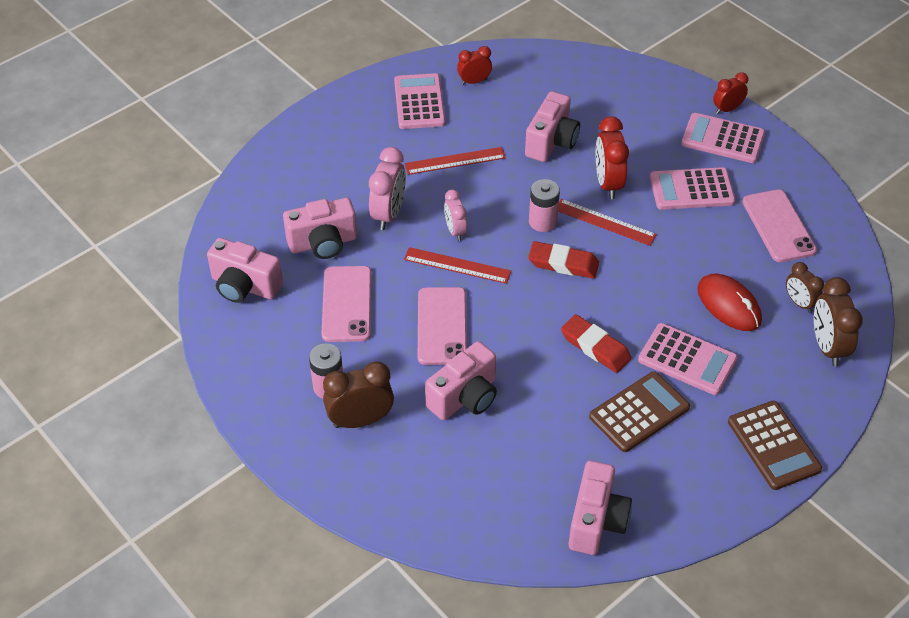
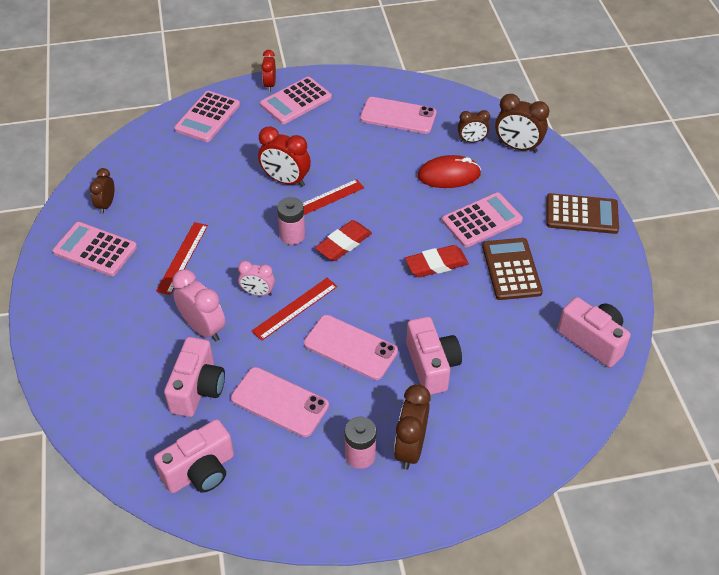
camera: 60 degrees left, 0 degrees up
(474, 81) = (106, 205): red clock -> brown clock
(551, 142) = (215, 191): pink camera -> none
(691, 189) = (329, 140): pink calculator -> pink calculator (207, 117)

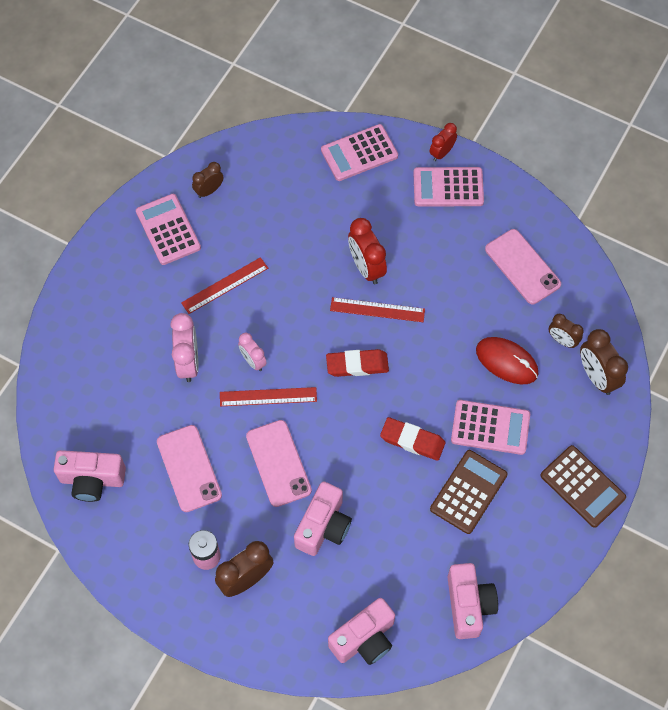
camera: 40 degrees right, 15 degrees up
(198, 389) = (143, 412): pink camera -> pink camera (364, 639)
(292, 235) = (324, 326): pink battery -> none

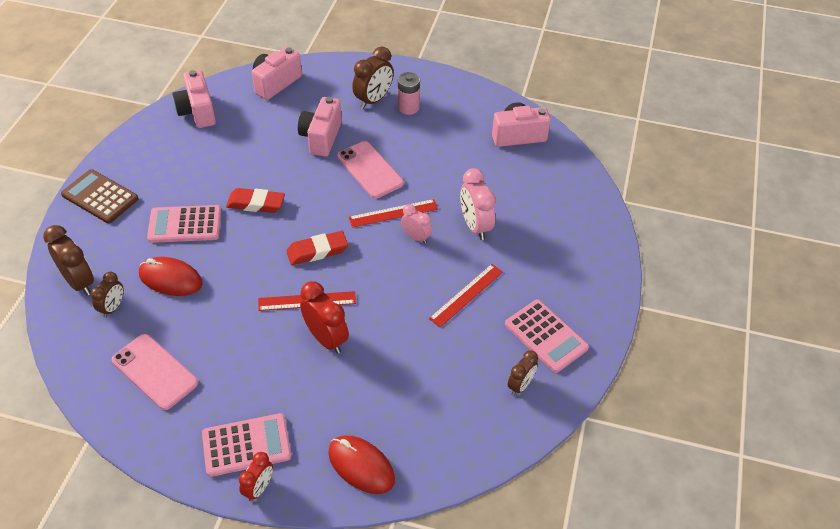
camera: 165 degrees right, 15 degrees down
(189, 468) = (443, 155): pink phone -> none
(359, 153) = (361, 466): pink calculator -> red mouse
(468, 492) = (202, 177): brown calculator -> none
(562, 340) = (113, 308): brown clock -> brown clock turned 90 degrees clockwise

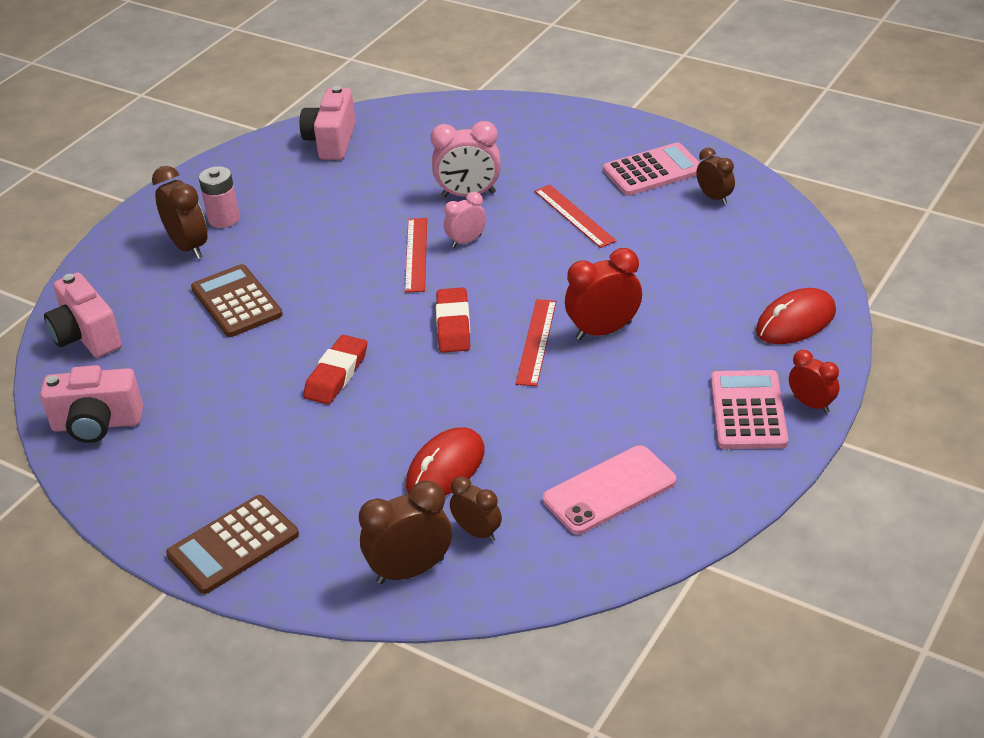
camera: 70 degrees left, 10 degrees down
(185, 225) = (343, 449): pink calculator -> none
(321, 137) = (236, 302): pink camera -> brown calculator
(370, 170) = (326, 265): pink phone -> none

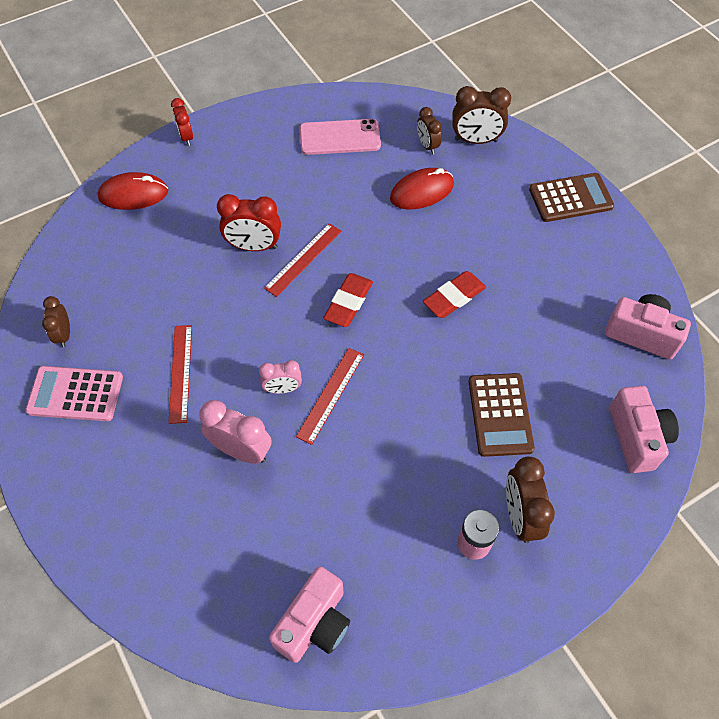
camera: 155 degrees left, 20 degrees up
(748, 411) = (223, 149): pink calculator -> none

